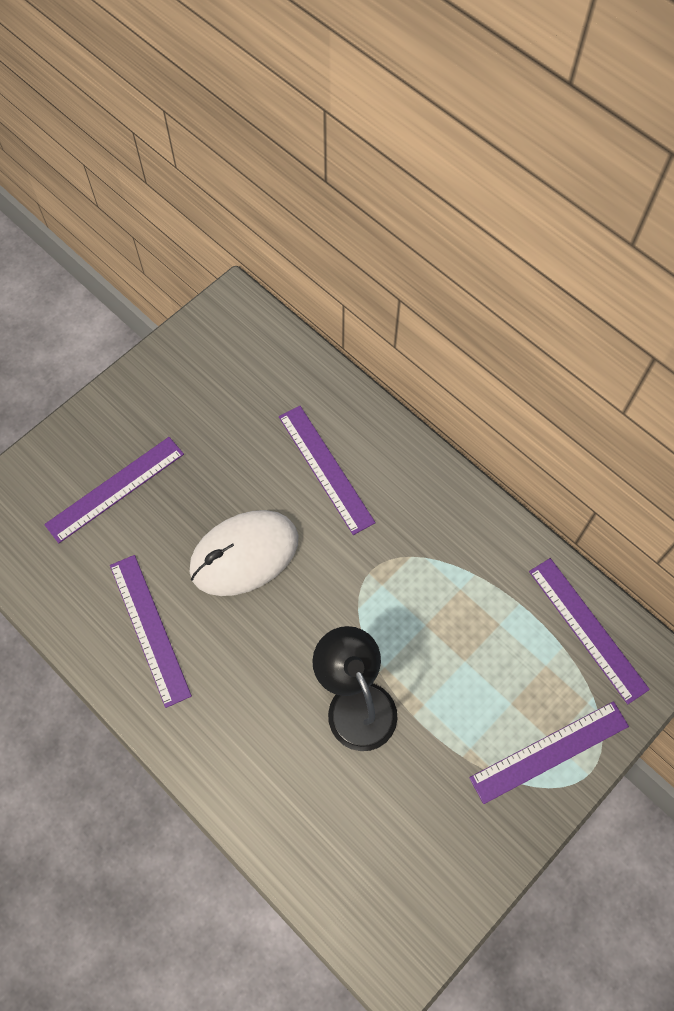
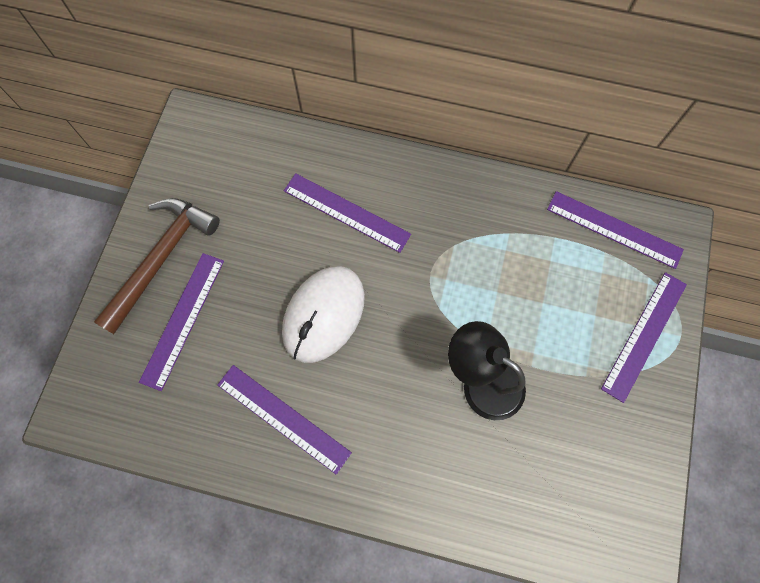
camera: 30 degrees left, 5 degrees up
(130, 422) = (162, 258): none -> brown hammer

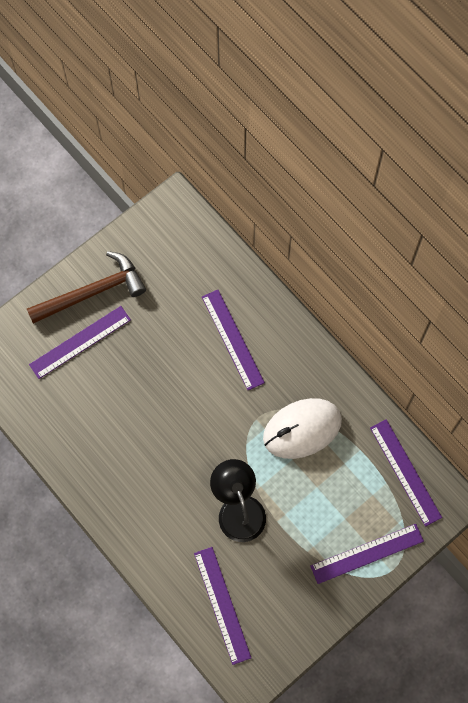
camera: 35 degrees right, 0 degrees up
(283, 418) = (100, 446): purple ruler -> purple ruler (222, 605)
(323, 315) = (169, 398): white mouse -> white mouse (302, 429)

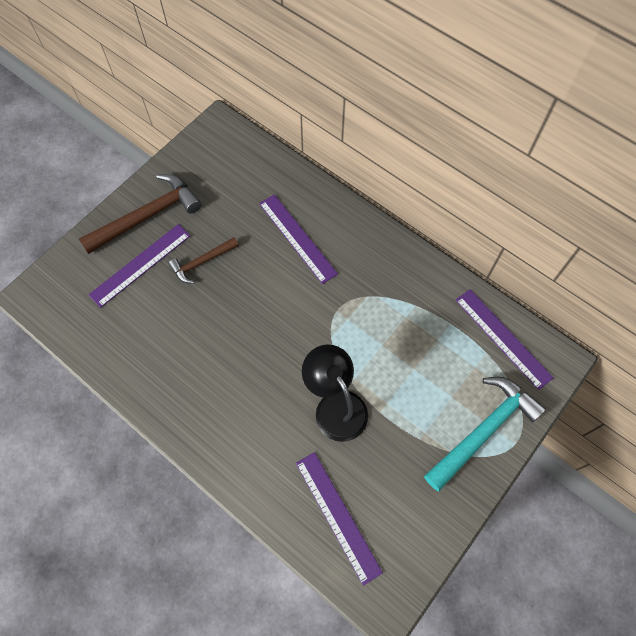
camera: 10 degrees left, 5 degrees down
(137, 349) = (201, 262): none -> brown hammer
(302, 429) = (386, 313): white mouse -> none
(367, 553) = (484, 430): purple ruler -> turquoise hammer

